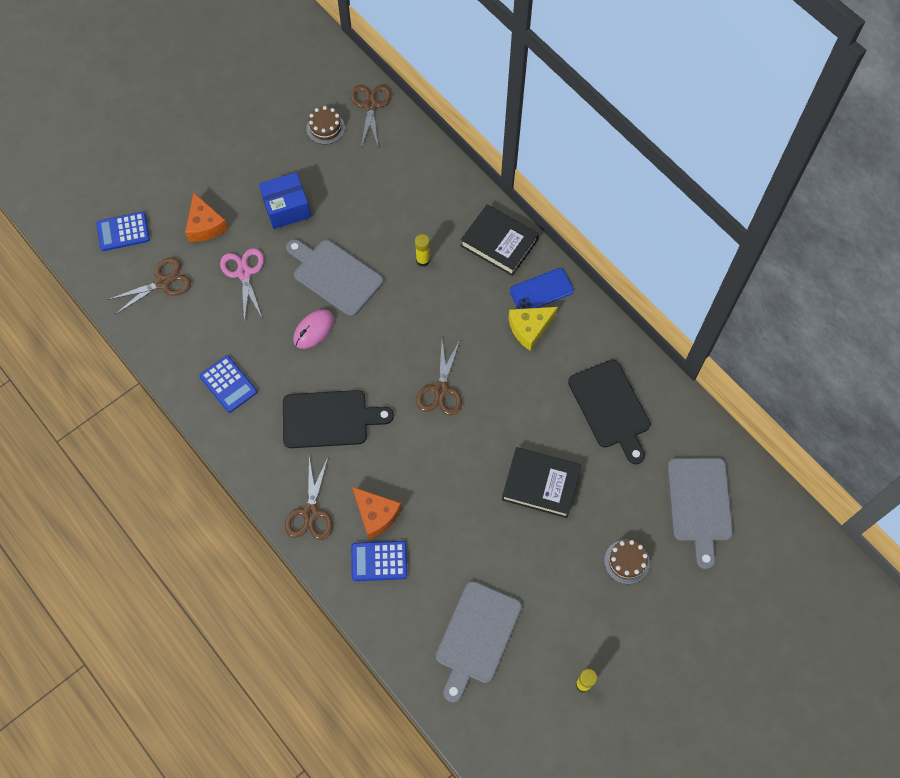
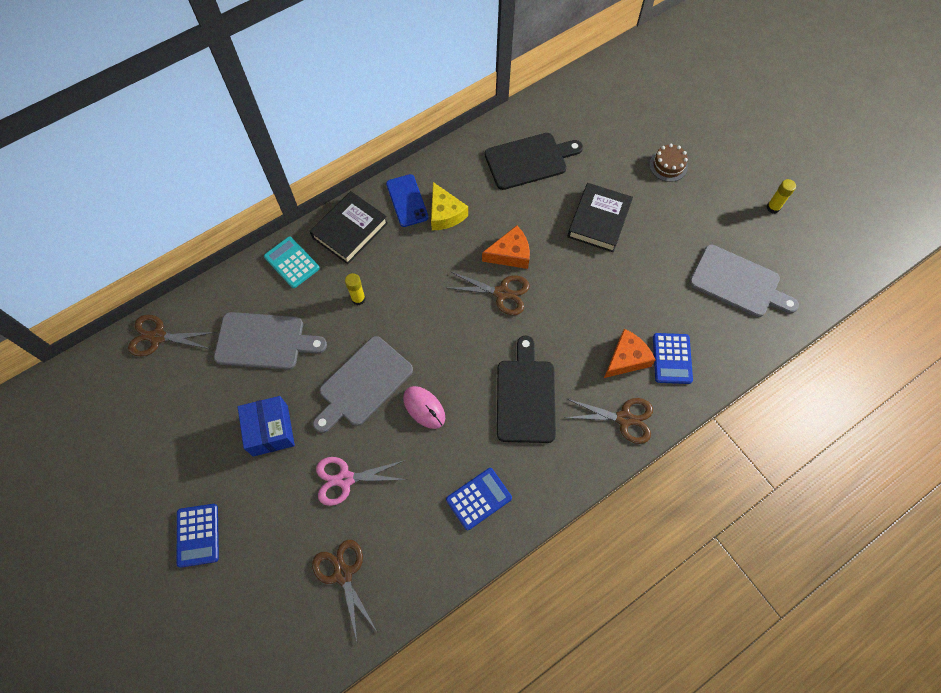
camera: 85 degrees left, 0 degrees up
(123, 232) = (265, 625): blue calculator -> blue calculator (198, 535)
(205, 225) = (275, 523): orange cheese -> orange cheese (510, 254)
(325, 128) = (175, 385): brown cake -> none
(457, 198) = (292, 262): none -> turquoise calculator
(700, 504) = (618, 110): grey cutting board -> grey cutting board (264, 341)

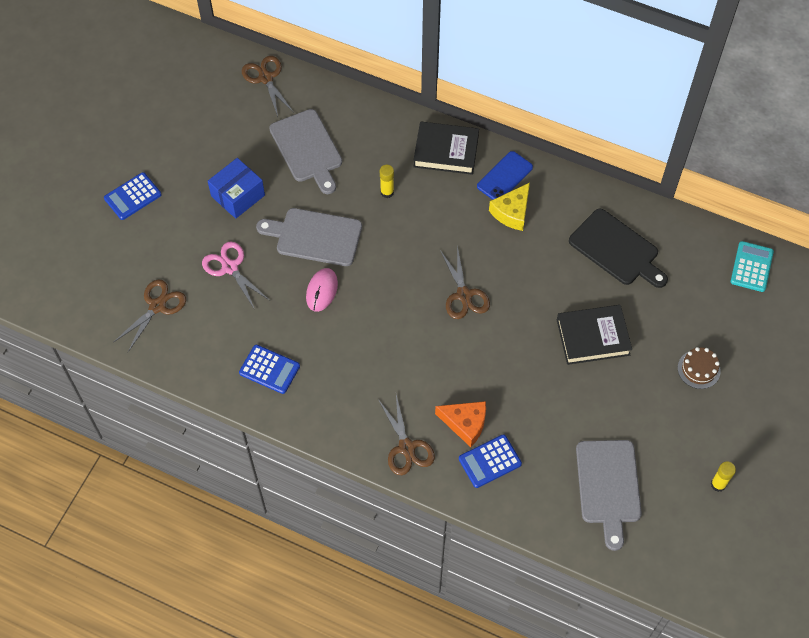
camera: 60 degrees right, 5 degrees down
(292, 262) = (388, 127): turquoise calculator -> turquoise calculator (751, 267)
(510, 254) = (507, 282): orange cheese -> none
(525, 396) = (378, 360): black cutting board -> none

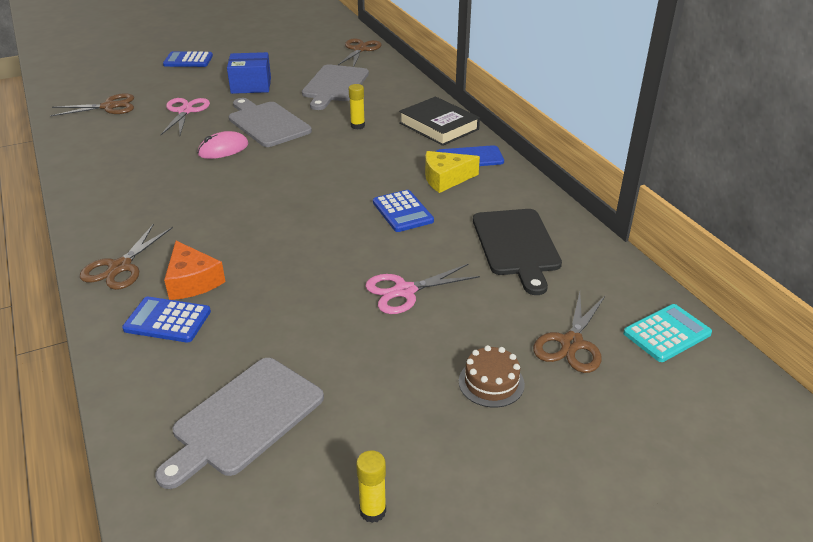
camera: 40 degrees right, 25 degrees down
(269, 369) = (113, 168): blue calculator -> blue calculator (402, 212)
(464, 295) = (327, 204): brown scissors -> brown scissors (571, 343)
(593, 337) = (405, 291): black book -> pink scissors

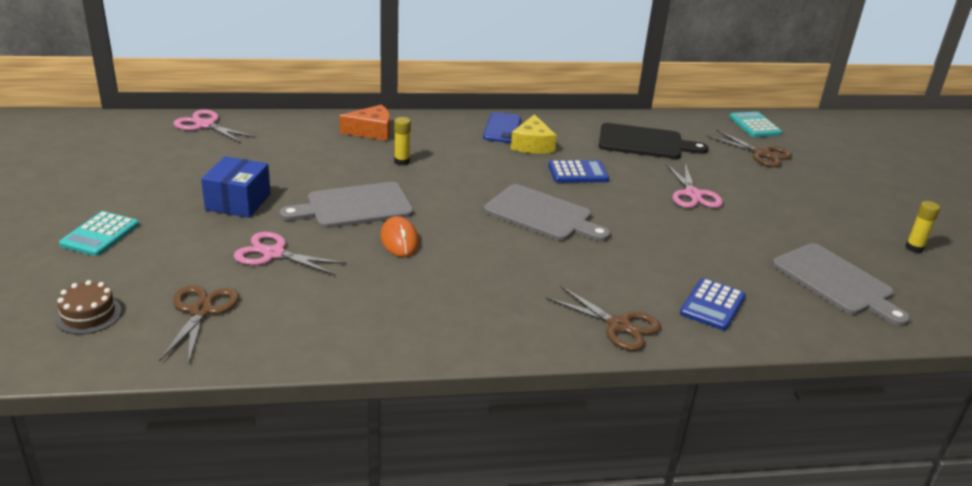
camera: 75 degrees left, 5 degrees down
(188, 60) = (100, 235): blue calculator -> turquoise calculator
(192, 281) = (655, 286): orange cheese -> orange cheese (371, 131)
(223, 149) = (399, 240): pink mouse -> orange mouse
(335, 85) = (291, 155): grey cutting board -> grey cutting board (542, 215)
(360, 49) = (205, 125): brown scissors -> pink scissors
(438, 126) = (433, 127): black book -> none
(491, 382) = (798, 187): brown cake -> brown cake (88, 315)

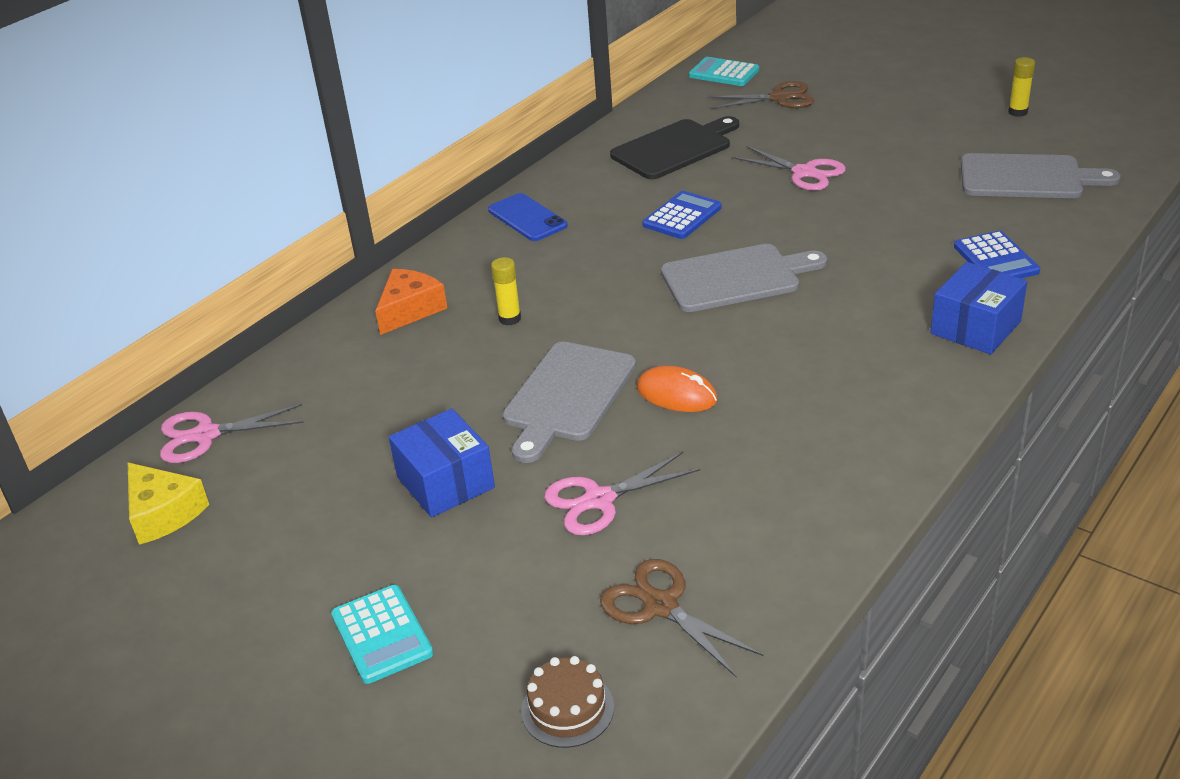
camera: 40 degrees left, 5 degrees up
(532, 145) = (589, 216): yellow cheese -> yellow cheese (163, 513)
(619, 325) = (975, 327): brown scissors -> blue box

